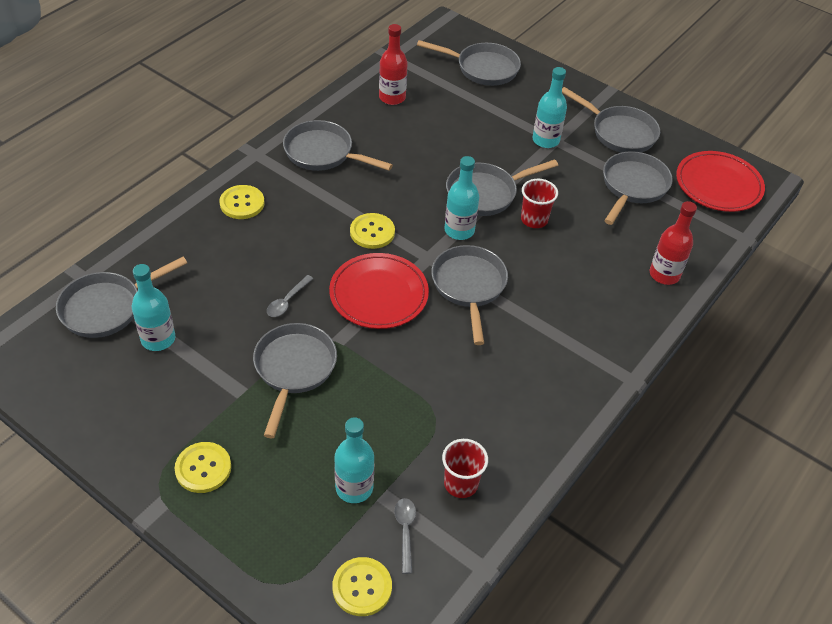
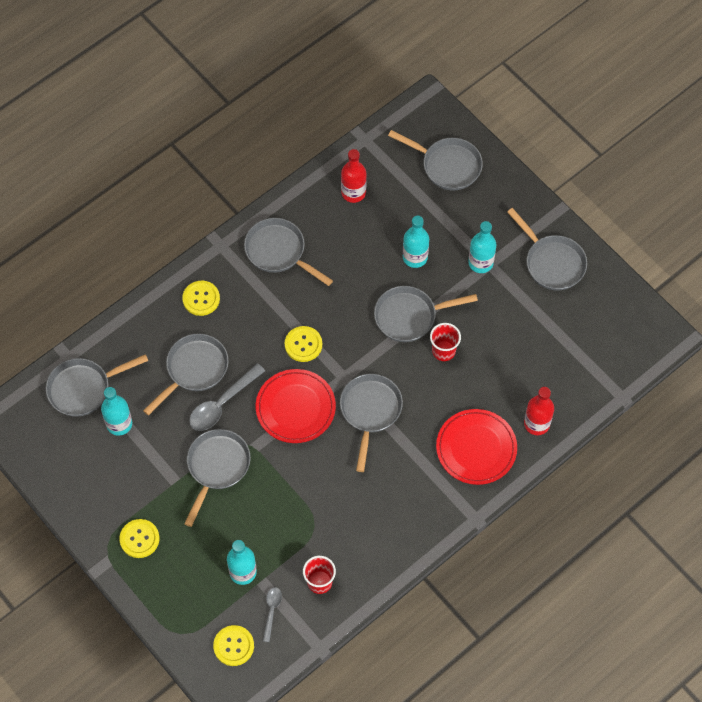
camera: 15 degrees right, 15 degrees up
(287, 301) = (222, 403): grey spoon -> grey spoon, size x1.80
(459, 230) = (376, 353): turquoise bottle -> turquoise bottle (415, 257)
(633, 186) = (542, 327): grey pan -> grey pan (194, 369)
(718, 185) = (621, 335): red plate -> red plate (476, 448)

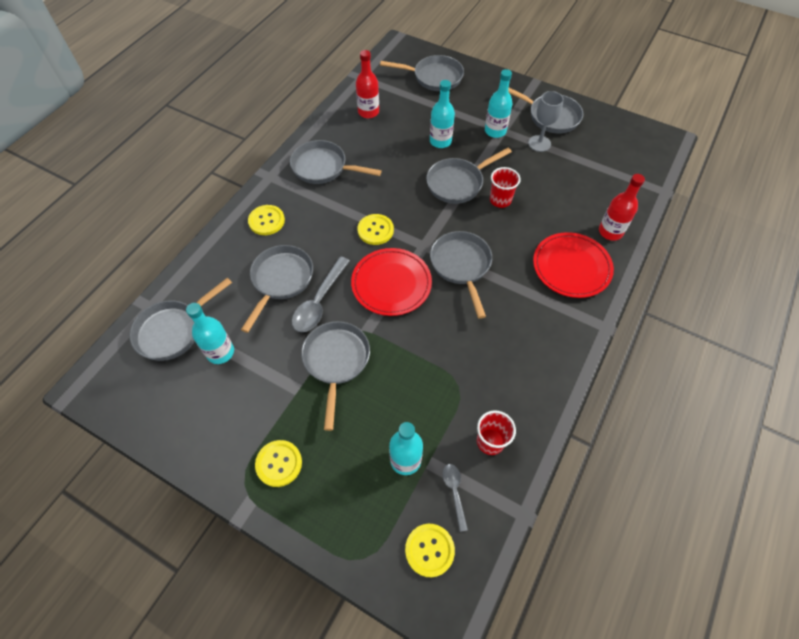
camera: 20 degrees left, 5 degrees down
(520, 294) = (539, 143): none -> grey goblet

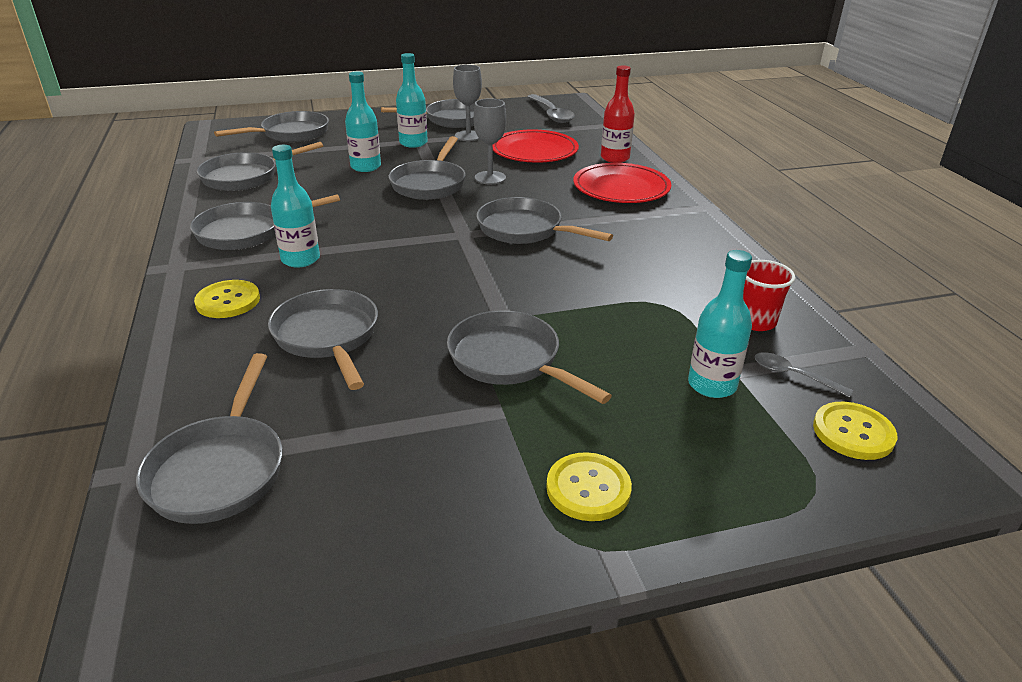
camera: 45 degrees left, 25 degrees down
(220, 352) = (337, 444): turquoise bottle -> turquoise bottle (300, 259)
(319, 301) = (409, 327): grey spoon -> grey spoon (551, 114)
(368, 112) = (245, 177): red bottle -> grey pan
(375, 230) = (390, 247): yellow button -> none
(391, 284) = (473, 274): red plate -> red plate (534, 151)
(500, 200) = (490, 178): red cup -> grey goblet

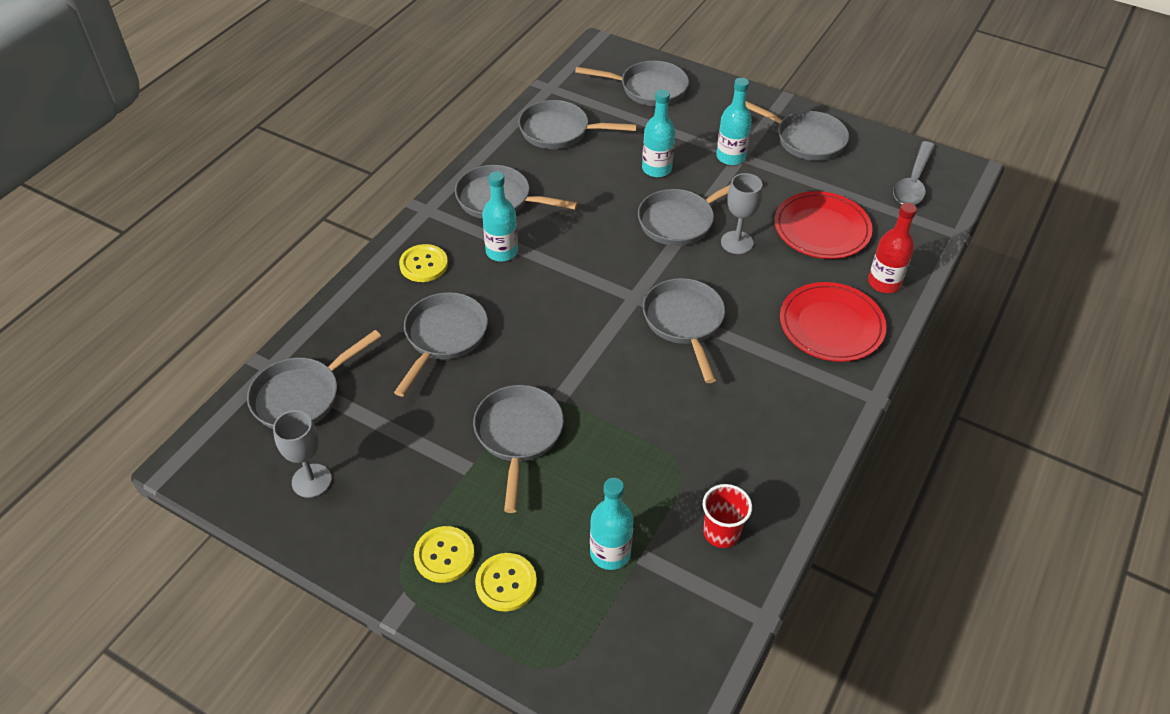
camera: 45 degrees right, 15 degrees up
(468, 136) = (790, 173): grey goblet -> grey goblet (311, 481)
(793, 375) = (674, 591): grey spoon -> none
(853, 432) = (641, 658): yellow button -> yellow button (506, 583)

